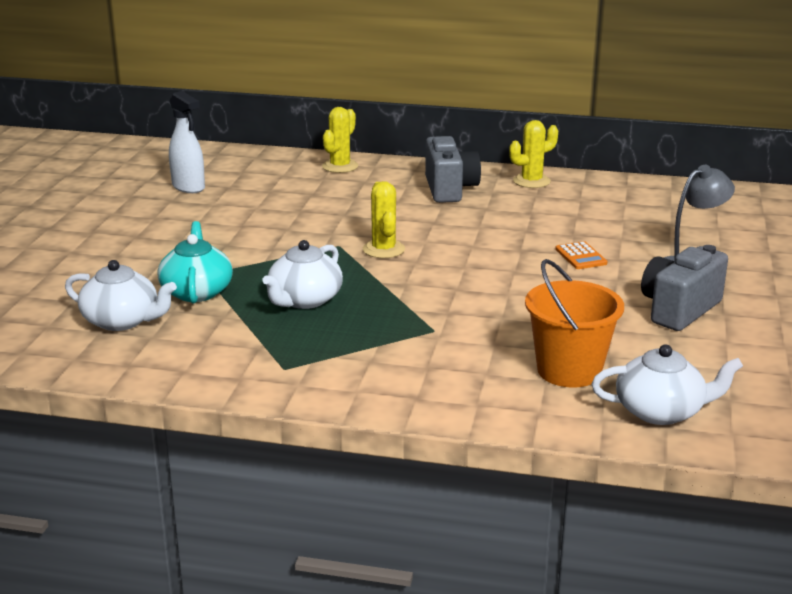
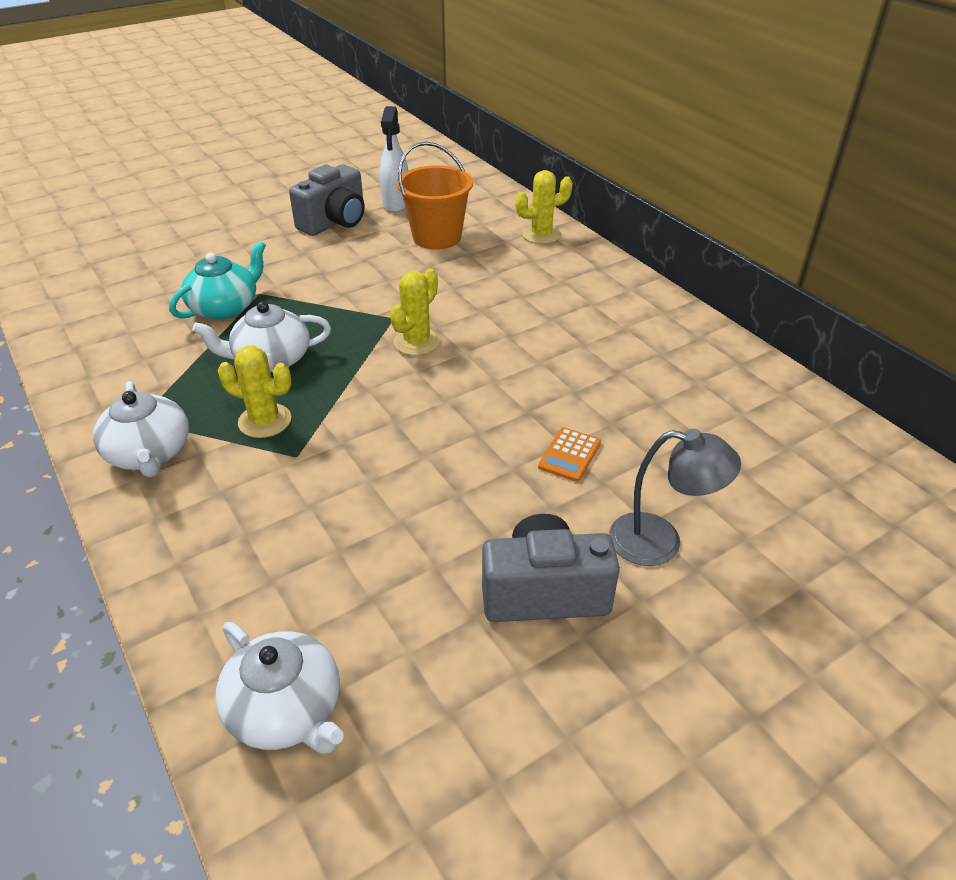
camera: 45 degrees right, 15 degrees up
(122, 321) = (141, 307): white teapot -> white teapot (149, 453)
(449, 189) = (590, 305): grey camera -> grey camera (335, 222)
(531, 181) = (686, 335): yellow cactus -> yellow cactus (265, 421)
(569, 370) = (308, 586): orange bucket -> orange bucket (437, 237)

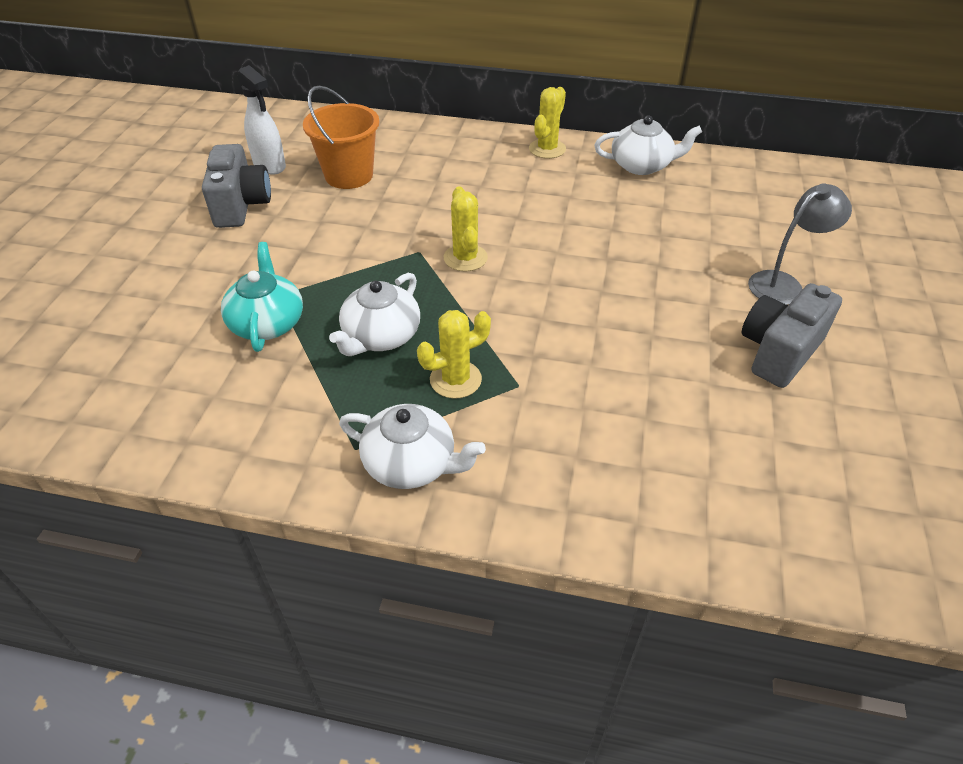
camera: 45 degrees left, 5 degrees up
(287, 710) = (773, 523): white teapot -> white teapot (642, 165)
(541, 235) = (423, 136): yellow cactus -> yellow cactus (547, 149)
(569, 455) = (670, 268): orange calculator -> none

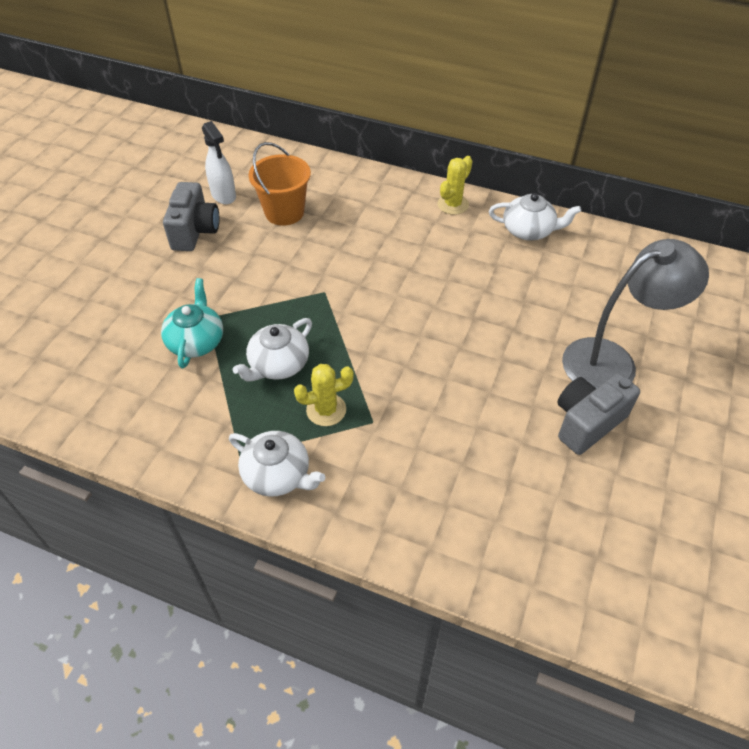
camera: 10 degrees right, 5 degrees up
(465, 258) = (359, 302): yellow cactus -> none
(783, 284) = (612, 361): grey lamp -> grey lamp, size x1.65

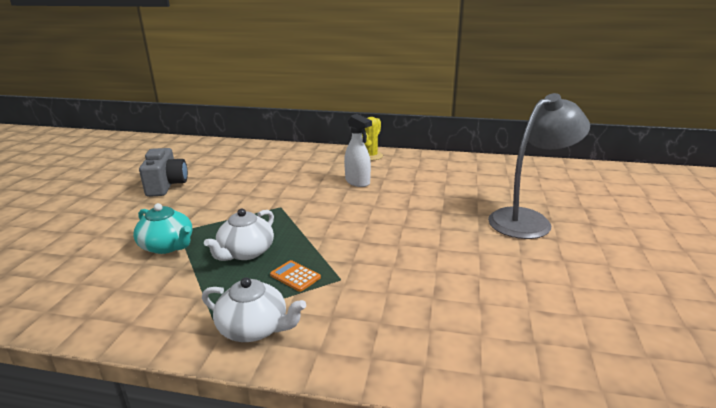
camera: 10 degrees left, 25 degrees down
(196, 341) = (167, 246): turquoise teapot -> turquoise teapot turned 135 degrees clockwise
(224, 195) = (190, 166): white spray bottle -> white spray bottle (357, 182)
(284, 212) = (241, 170): orange bucket -> none
(326, 410) = (295, 276): yellow cactus -> orange calculator
(529, 230) = (432, 163): white teapot -> none
(587, 422) = (528, 257): grey camera -> none

